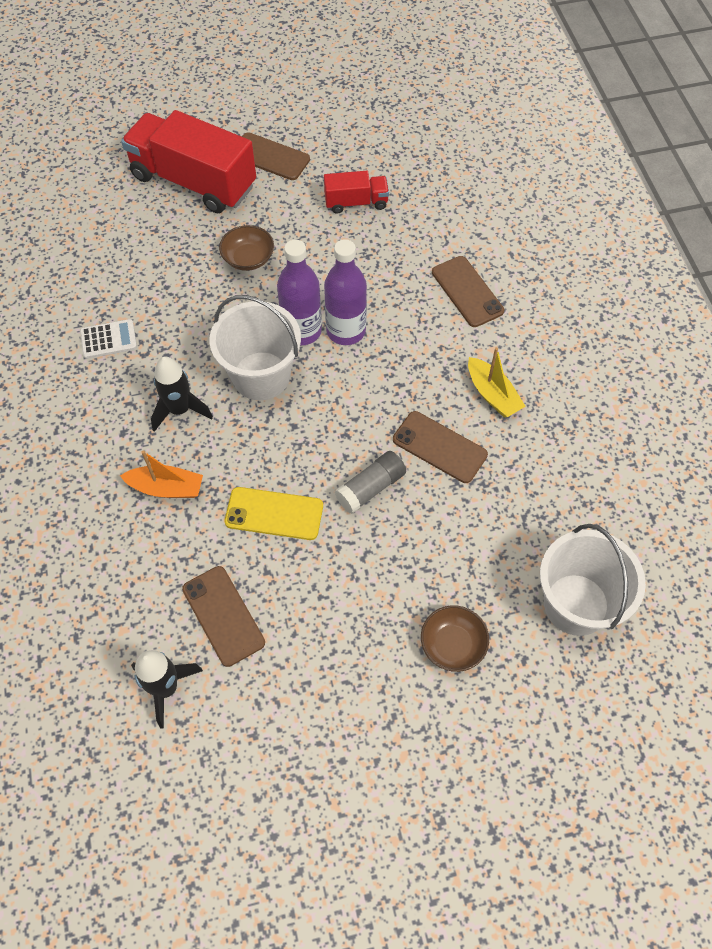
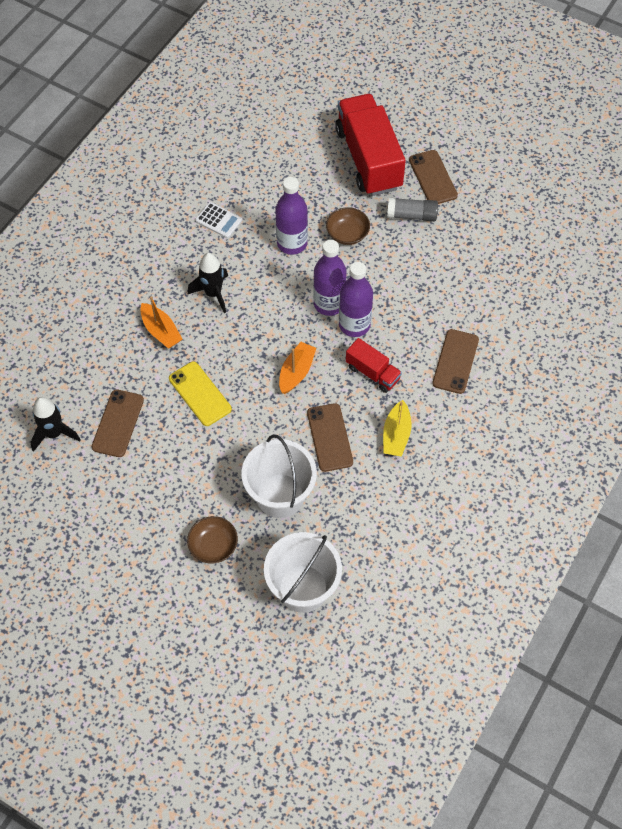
camera: 45 degrees right, 0 degrees up
(205, 305) = (292, 243): none -> purple bottle
(261, 376) = (277, 311): white bucket -> white bucket (280, 496)
(342, 415) = (296, 372): none -> orange boat
(356, 202) = (452, 249): red truck -> red truck (372, 373)
(370, 488) = (265, 426): grey glue stick -> grey glue stick (411, 215)

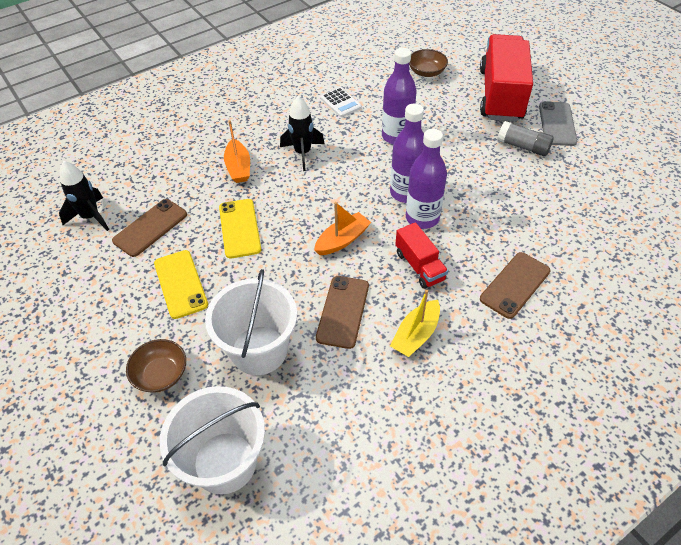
camera: 25 degrees right, 10 degrees down
(180, 465) = (181, 284): none -> yellow phone
(347, 234) = (453, 144): brown bowl -> brown bowl (426, 72)
(432, 178) = (557, 124): brown phone -> grey phone

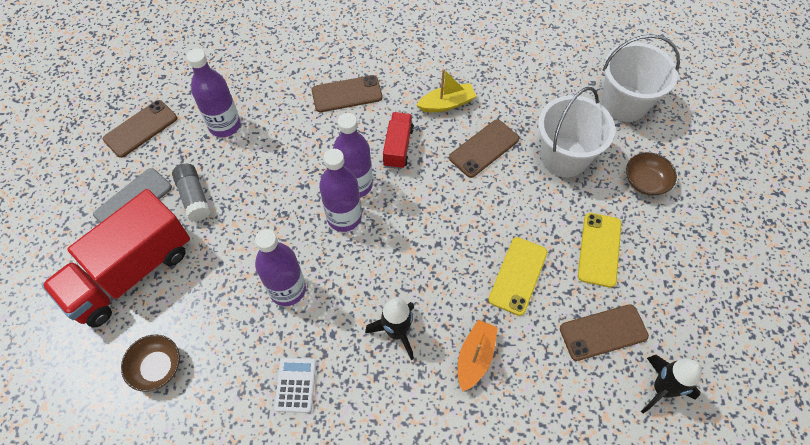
camera: 145 degrees left, 10 degrees up
(342, 240) = (438, 206): orange boat -> none
(573, 199) = (224, 125): none -> purple bottle
(625, 162) = (140, 128): none -> brown phone

